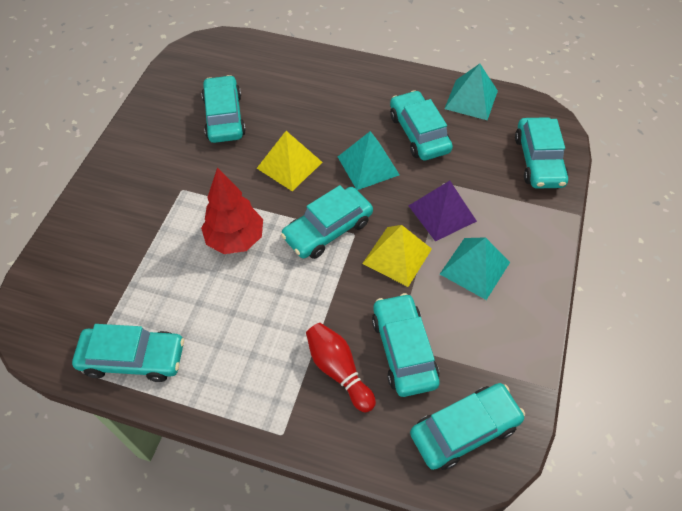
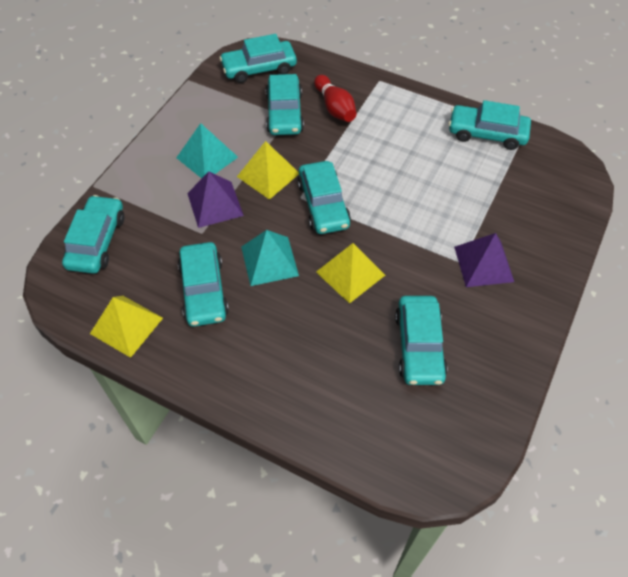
camera: 170 degrees left, 0 degrees up
(160, 191) = (484, 264): none -> purple pyramid
(235, 239) = (408, 207): red tree -> none
(328, 229) = (323, 204): turquoise car -> turquoise car turned 105 degrees clockwise
(471, 99) = (126, 325): turquoise pyramid -> yellow pyramid

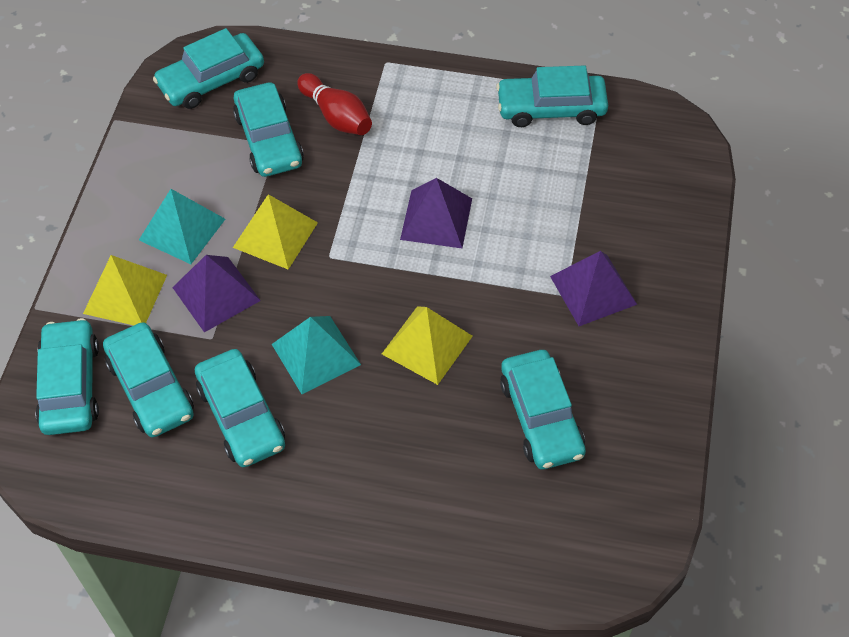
camera: 15 degrees left, 0 degrees up
(126, 325) = (154, 488): yellow pyramid -> yellow pyramid (125, 294)
(323, 204) = (363, 259): turquoise car -> turquoise car (151, 388)
(383, 189) = (436, 218): none -> purple pyramid

